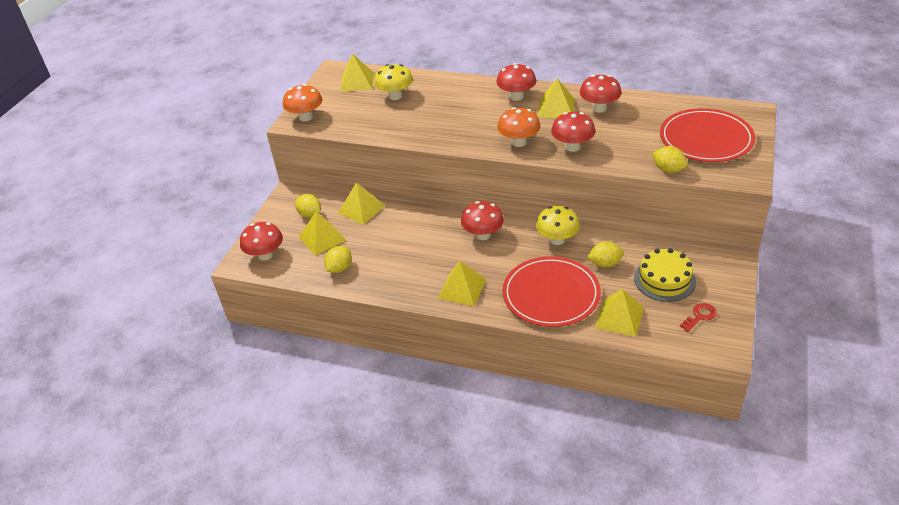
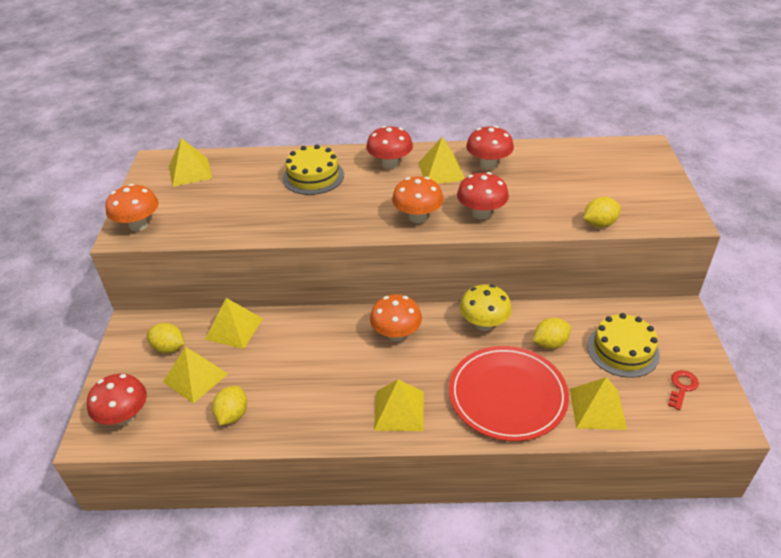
camera: 20 degrees left, 0 degrees up
(395, 96) = (245, 183): yellow mushroom -> none
(450, 98) = (313, 176): none -> yellow cake
(483, 235) = (396, 334): red mushroom -> orange mushroom
(668, 170) = (599, 224): yellow lemon -> yellow lemon turned 45 degrees counterclockwise
(706, 139) = (618, 183): red plate -> none

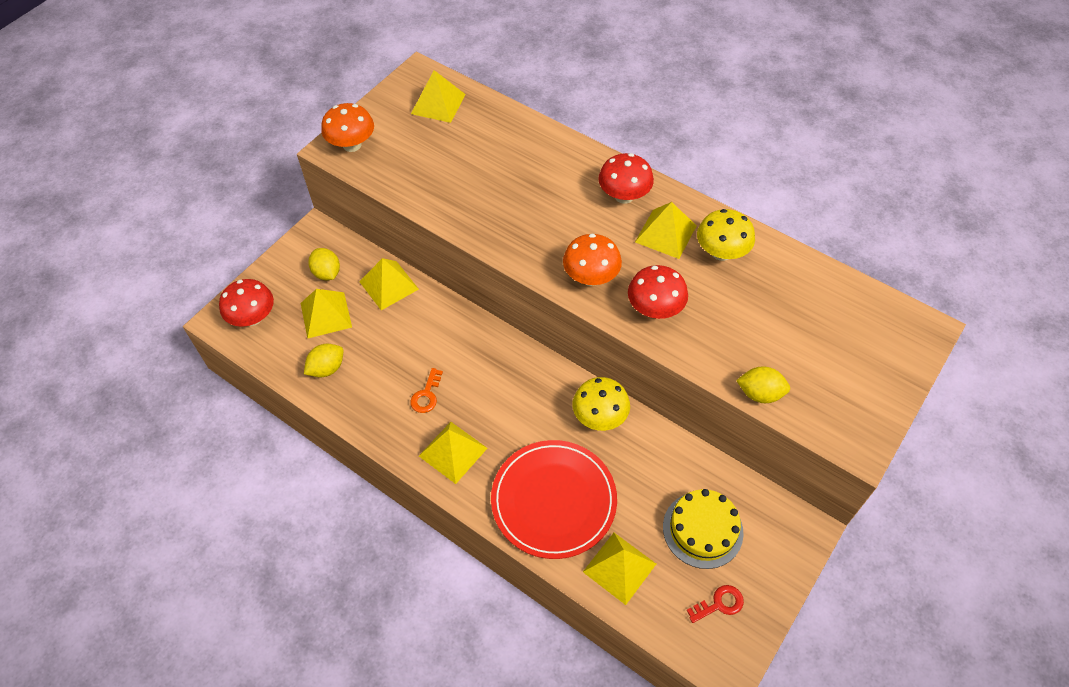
camera: 35 degrees right, 15 degrees up
(313, 176) = (539, 171): yellow cake -> none
(339, 384) = (426, 395): none -> orange key
(396, 334) = (514, 377): orange mushroom -> none
(488, 164) = (721, 252): red mushroom -> yellow mushroom
(550, 343) = (640, 476): yellow lemon -> none

